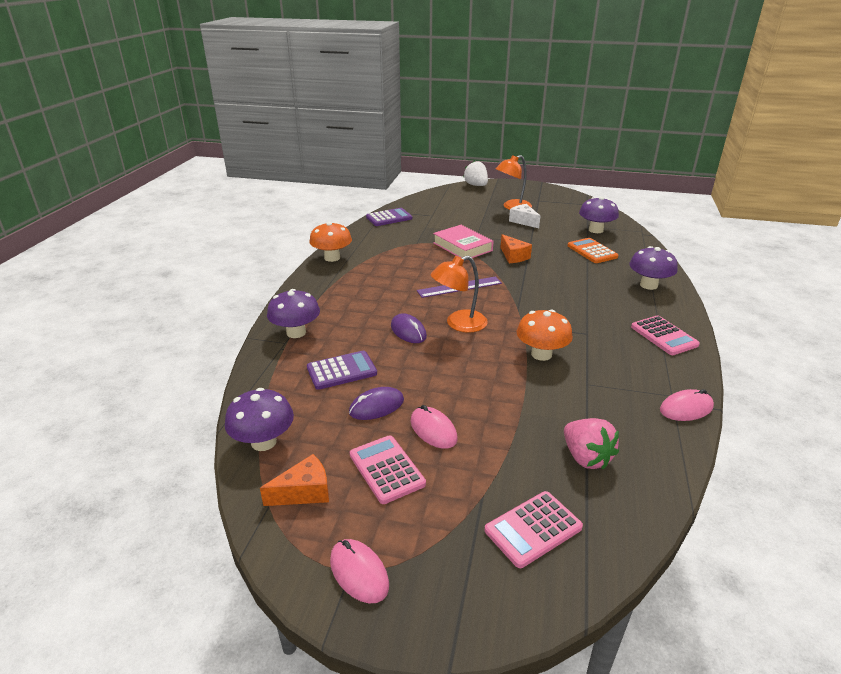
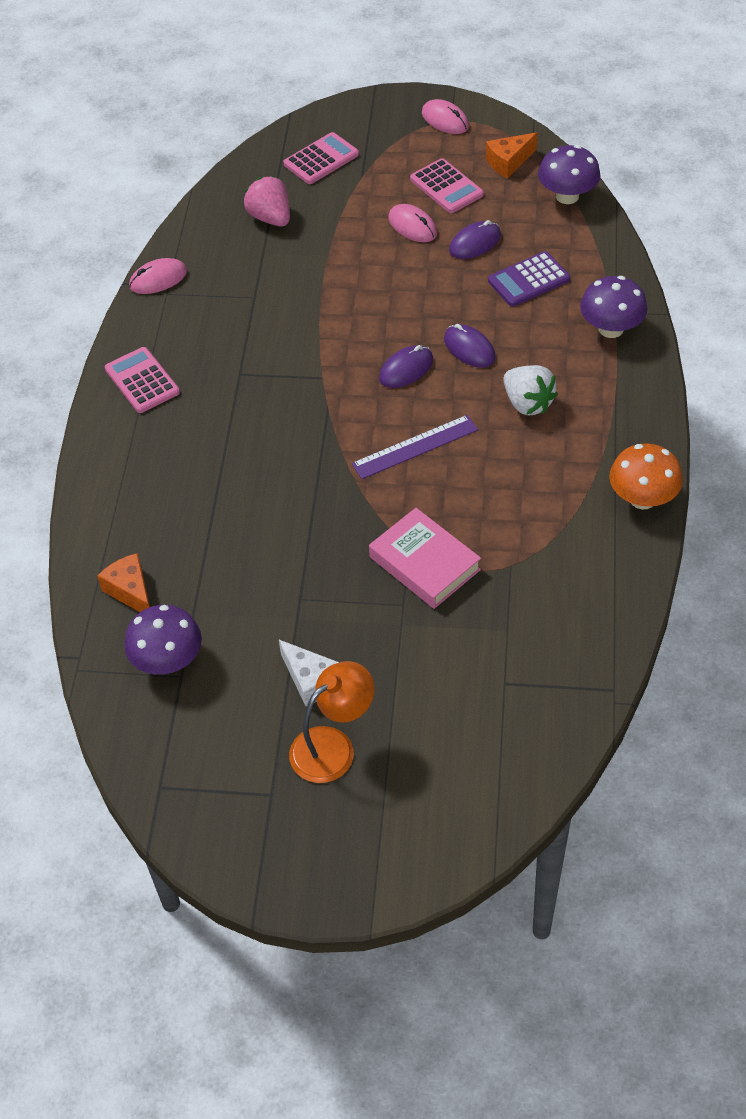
camera: 175 degrees right, 20 degrees up
(389, 218) = (592, 658): purple calculator -> none
(459, 324) = (406, 369): orange lamp -> purple mouse
(476, 185) = (425, 868): white strawberry -> white strawberry (527, 403)
(513, 256) = (332, 543): orange cheese -> orange cheese (130, 591)
(541, 354) = (301, 332): orange mushroom -> none
(592, 251) = (192, 578): orange calculator -> none
(648, 285) = (124, 488): purple mushroom -> none

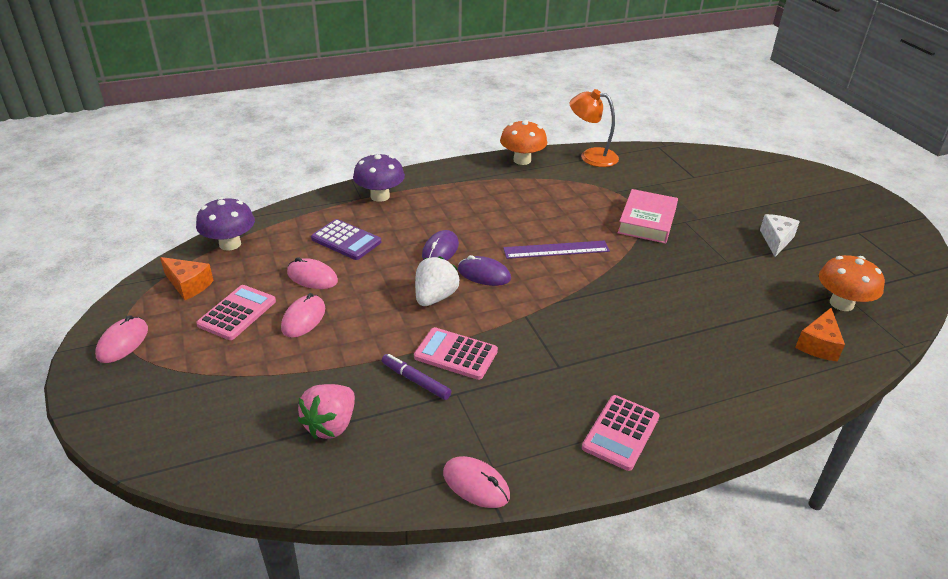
camera: 120 degrees left, 15 degrees down
(167, 661) = (841, 303): purple mushroom -> orange mushroom
(285, 276) = (415, 381): none -> purple marker
(321, 159) = (213, 418): pink calculator -> pink calculator (455, 354)
(333, 746) = (803, 220): orange lamp -> orange lamp (591, 156)
(415, 446) = (556, 250): purple ruler -> purple ruler turned 45 degrees counterclockwise
(475, 243) = (312, 277): purple mouse -> pink mouse
(527, 403) = (477, 214): white strawberry -> white strawberry (435, 297)

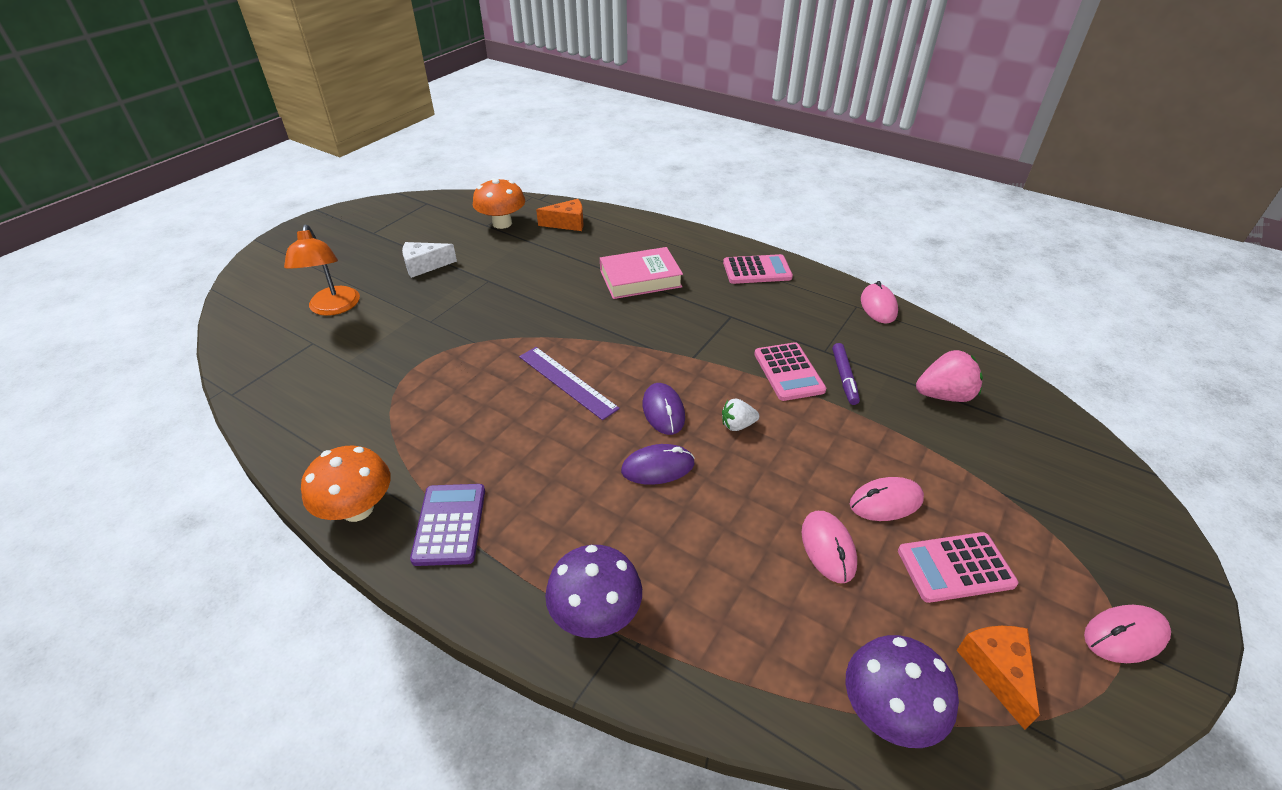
camera: 125 degrees left, 5 degrees up
(346, 240) = (732, 571): purple calculator -> purple calculator (449, 524)
(435, 297) = (737, 425): white strawberry -> white strawberry, size x0.60
(591, 156) = (300, 443): orange lamp -> orange lamp (333, 308)
(647, 221) = (451, 343): pink book -> pink book (640, 278)

